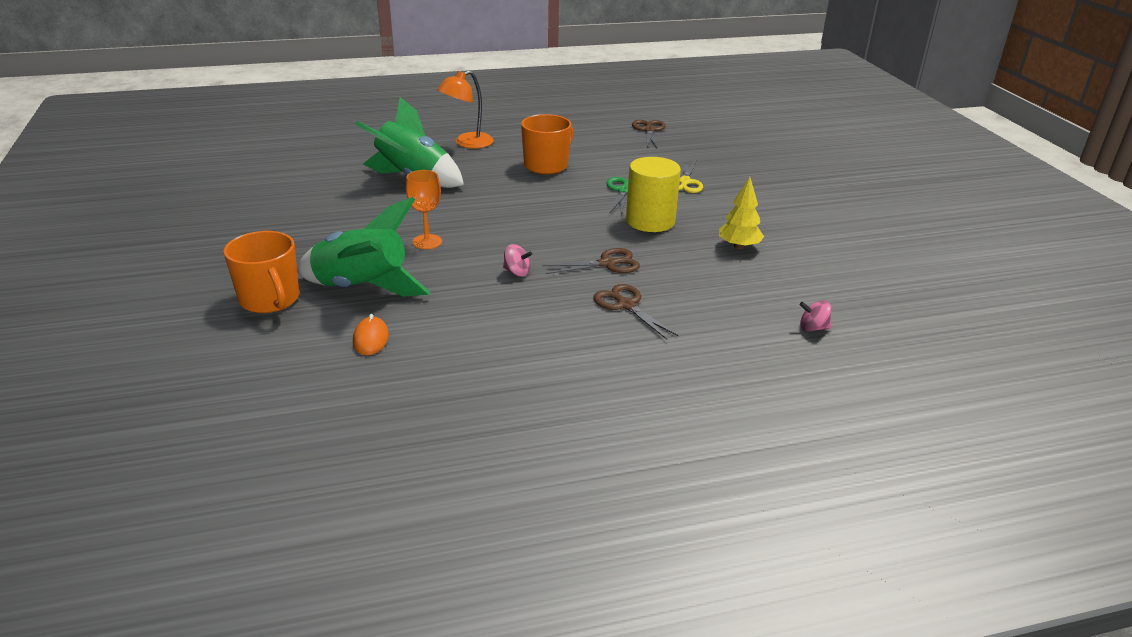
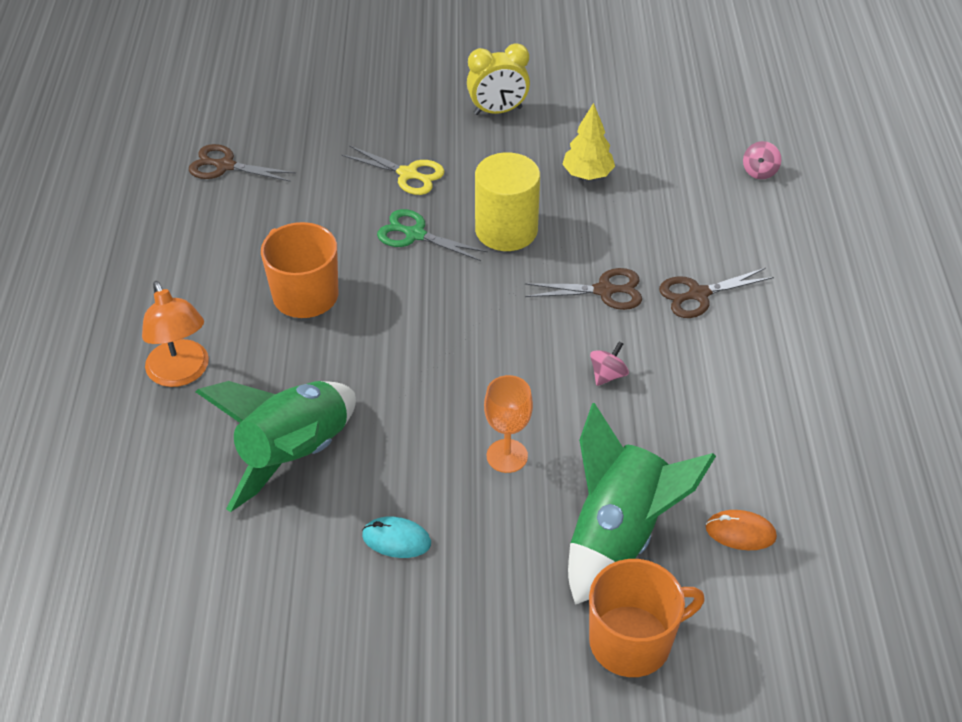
camera: 75 degrees left, 15 degrees up
(351, 214) = (396, 539): none -> turquoise mouse
(607, 264) = (604, 291): brown scissors -> brown scissors turned 90 degrees clockwise
(784, 205) = (498, 111): none -> yellow clock

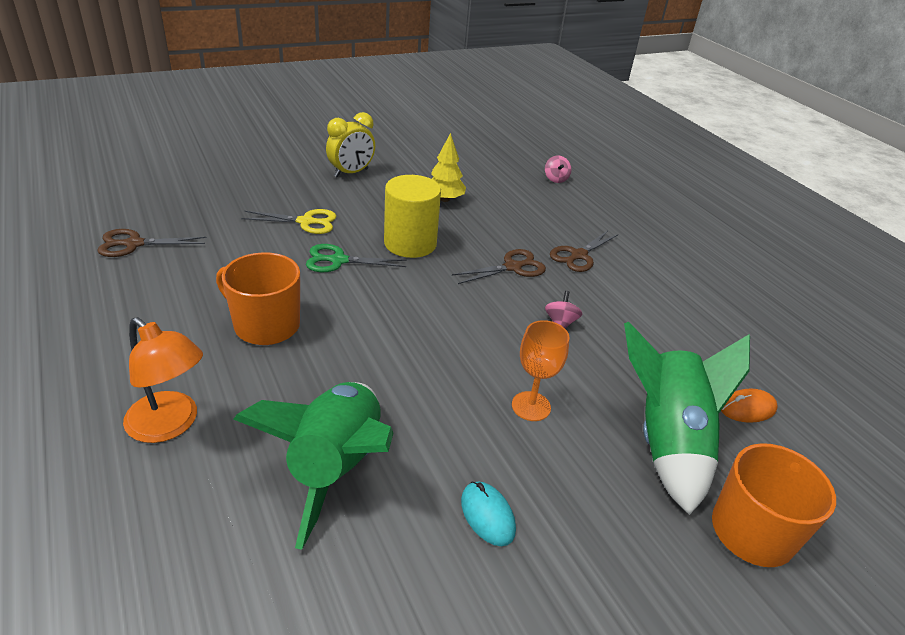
camera: 30 degrees left, 10 degrees down
(396, 539) = (487, 515): turquoise mouse -> turquoise mouse turned 75 degrees clockwise

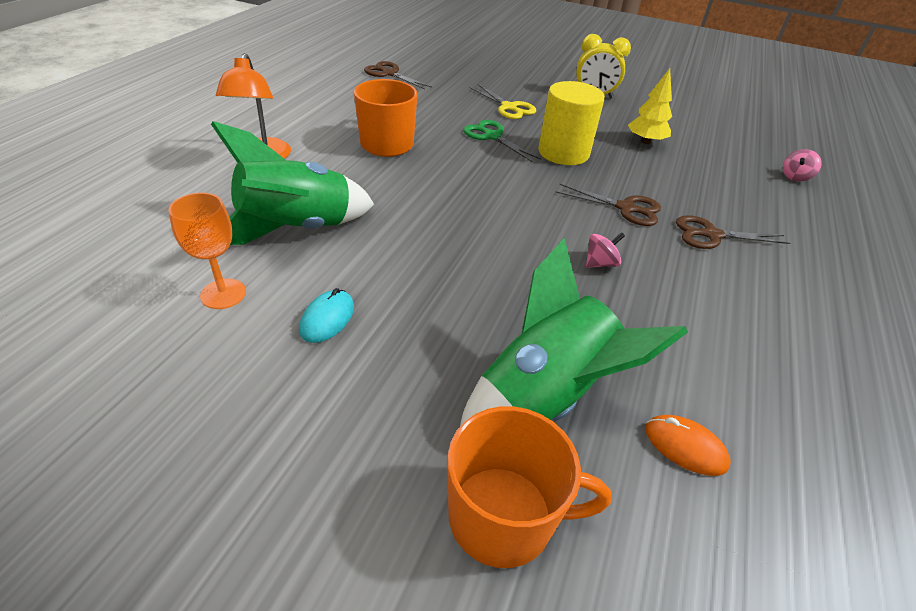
camera: 50 degrees right, 5 degrees up
(531, 406) = (472, 291): orange goblet -> orange goblet (223, 294)

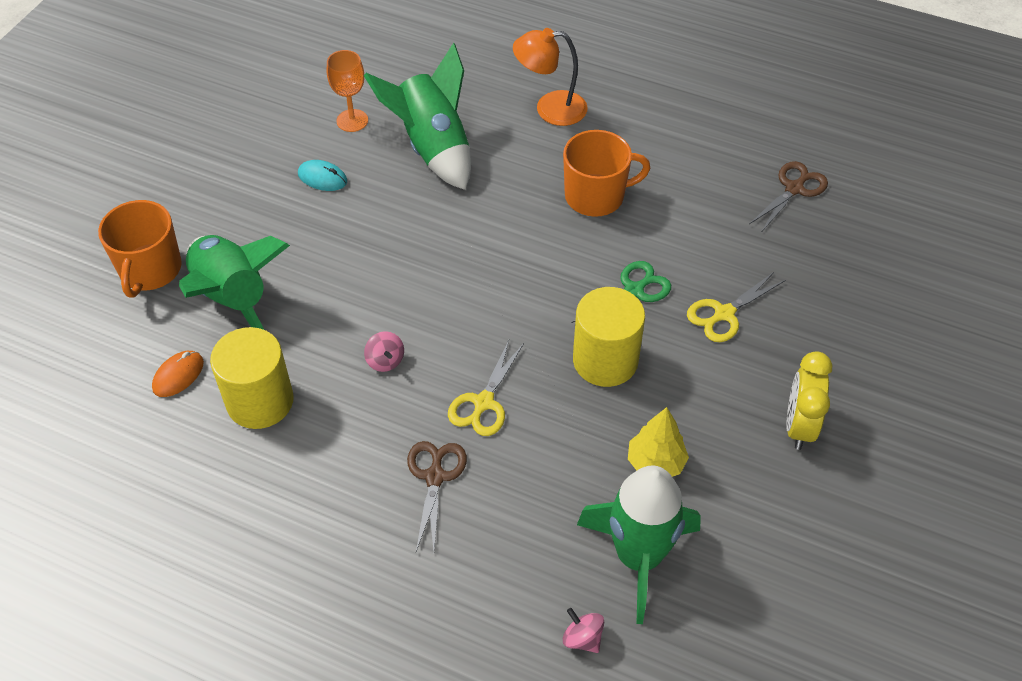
camera: 95 degrees right, 10 degrees up
(625, 208) = (483, 402): brown scissors -> yellow scissors
(688, 357) = (260, 401): none -> yellow cylinder
(721, 153) = (638, 557): none -> green rocket

